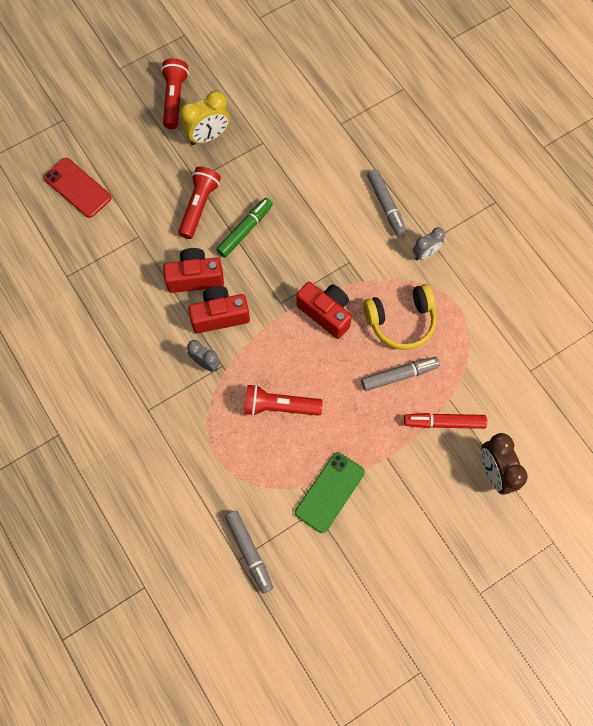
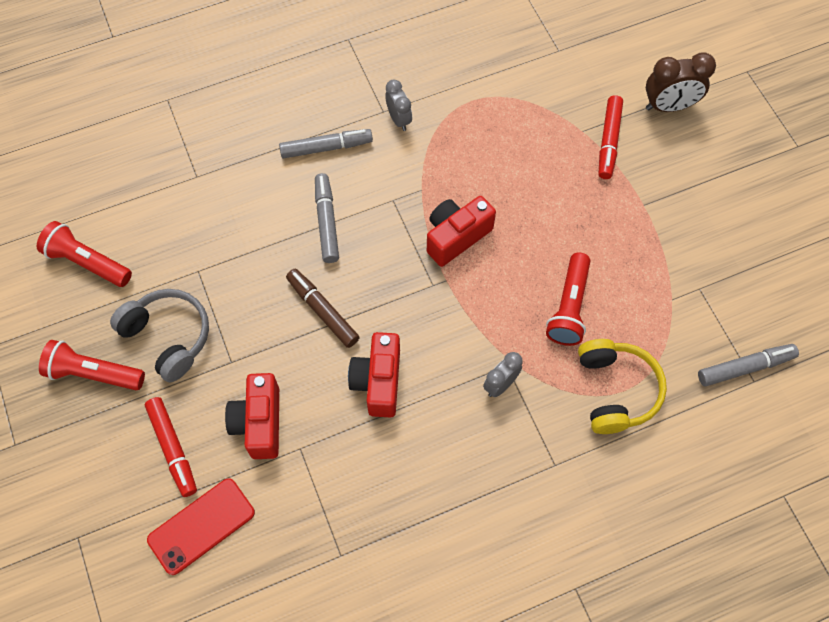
camera: 80 degrees left, 5 degrees down
(128, 159) = (173, 448): none -> red marker
(199, 207) = (274, 363): red flashlight -> red flashlight (87, 262)
(208, 136) = (168, 337): yellow clock -> grey headphones
(220, 315) = (438, 358): red camera -> red camera (259, 423)
(245, 230) = (322, 311): green marker -> brown marker
(330, 492) = (679, 269): green phone -> none
(399, 375) = (547, 174): grey marker -> grey marker (326, 222)
(401, 321) = (480, 160): yellow headphones -> yellow headphones (616, 390)

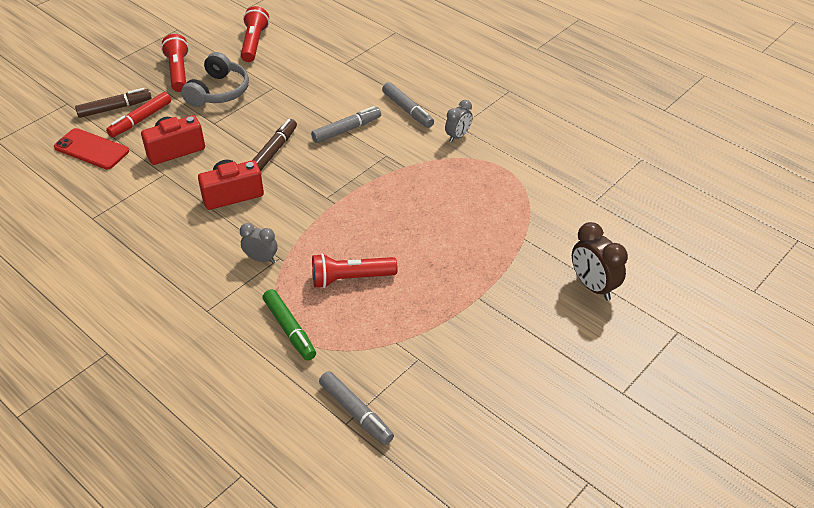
camera: 65 degrees right, 20 degrees down
(128, 475) = (115, 108): none -> brown marker
(456, 237) = (375, 197): red camera -> none
(608, 141) = (526, 257): red marker -> none
(616, 390) = (289, 329): yellow headphones -> green marker

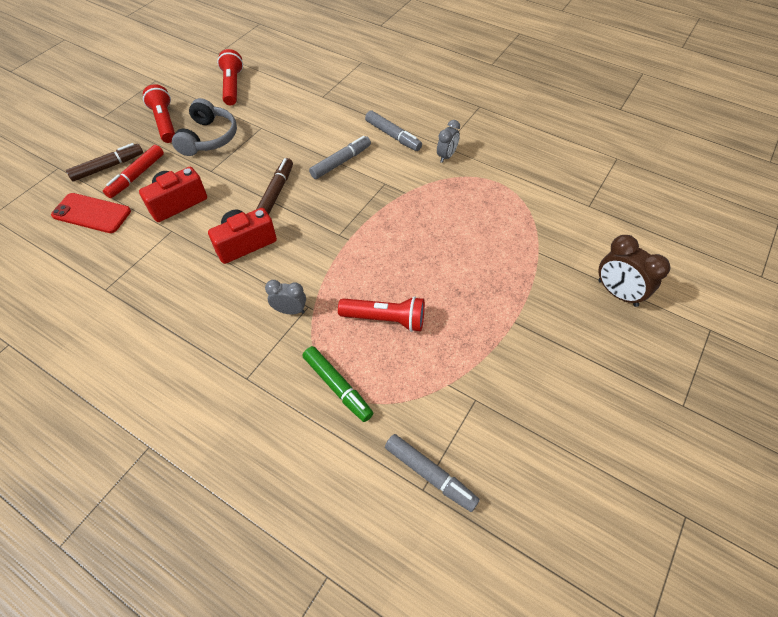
camera: 10 degrees left, 10 degrees up
(351, 278) = (385, 319): red flashlight -> red flashlight turned 150 degrees counterclockwise

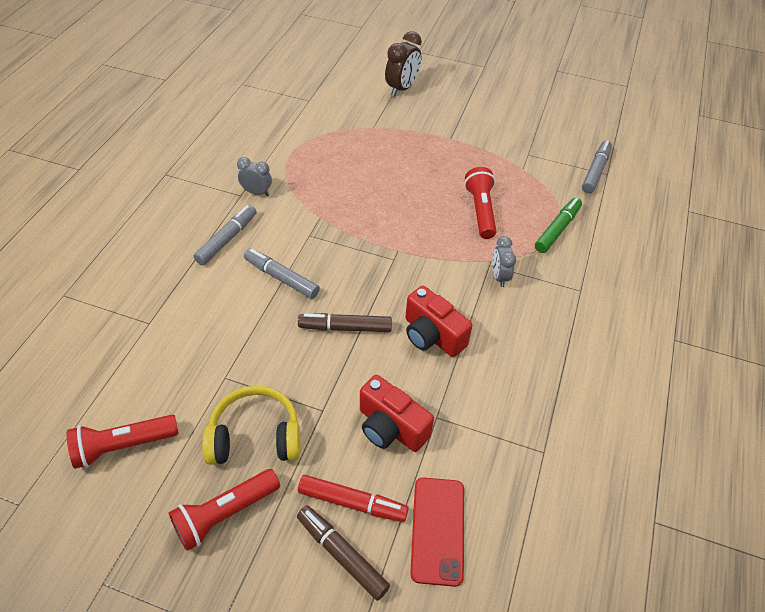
camera: 105 degrees left, 5 degrees down
(208, 138) = (255, 436): grey headphones -> yellow headphones

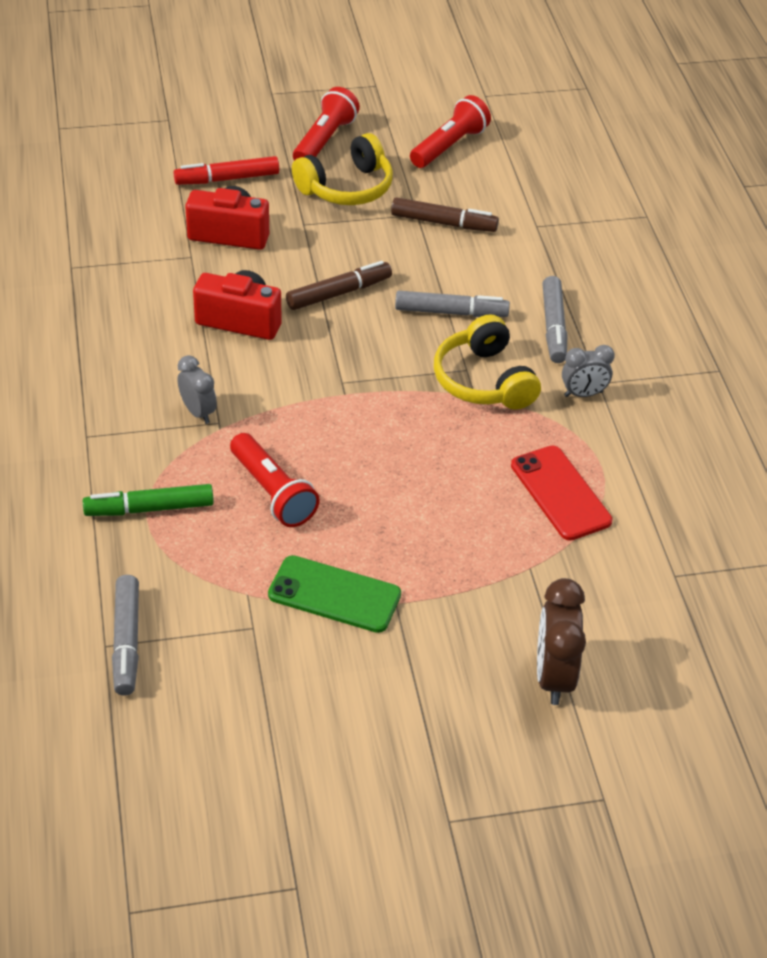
camera: 150 degrees right, 5 degrees down
(306, 224) = (483, 380): none -> yellow headphones
(342, 554) = (213, 151): brown marker -> brown marker (443, 223)
(437, 530) = (143, 187): red phone -> red phone (560, 493)
(478, 152) = (334, 594): none -> green phone
(557, 229) = (149, 508): green marker -> green marker turned 75 degrees clockwise

